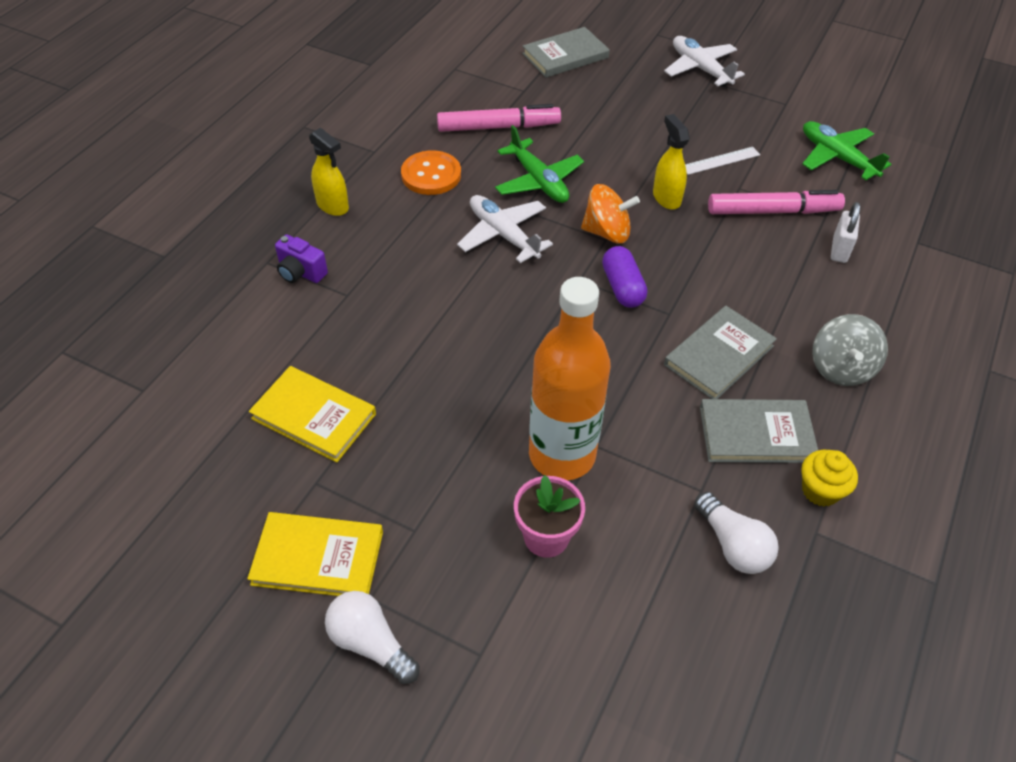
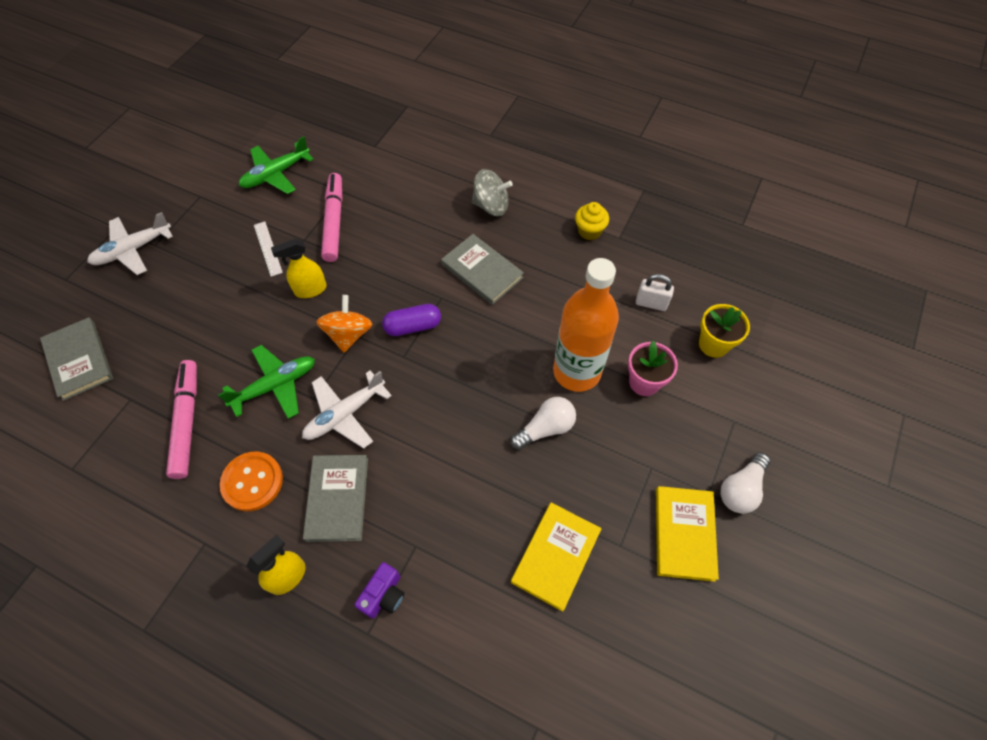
camera: 90 degrees left, 10 degrees up
(617, 647) = (713, 344): none -> yellow flower pot
(733, 545) = (634, 279): white light bulb -> white light bulb (545, 428)
(756, 434) = (549, 258): grey book -> grey book (337, 499)
(839, 250) = (379, 189): white padlock -> white padlock (651, 303)

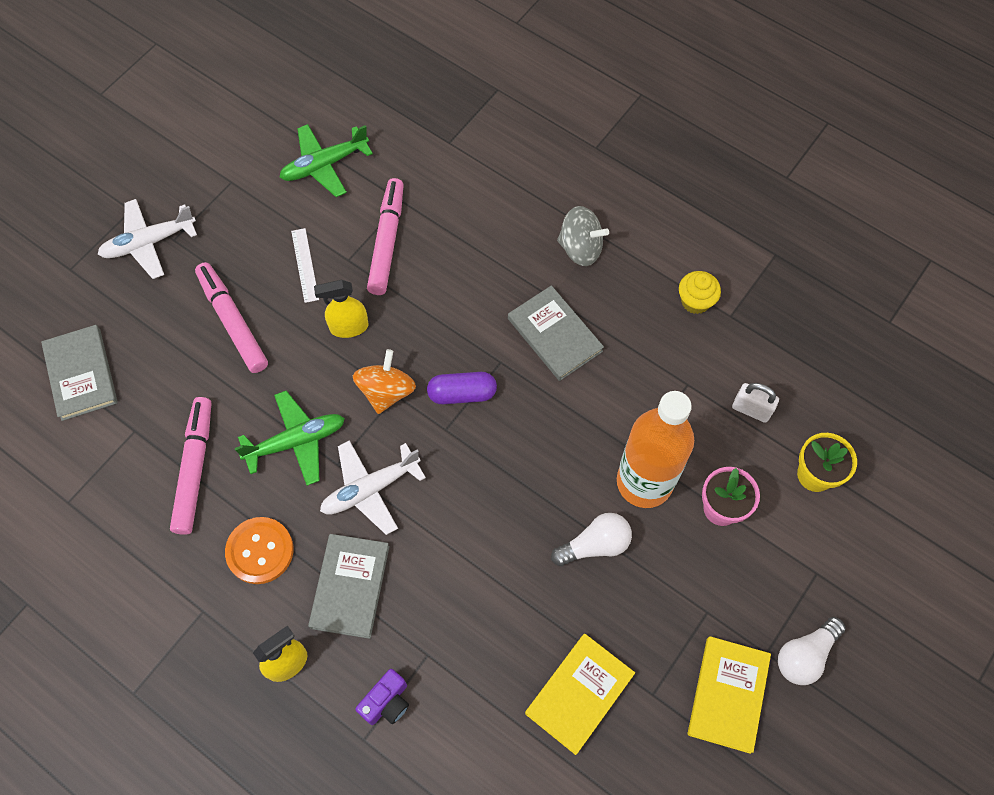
camera: 10 degrees right, 5 degrees up
(210, 299) = (233, 321): none -> pink marker

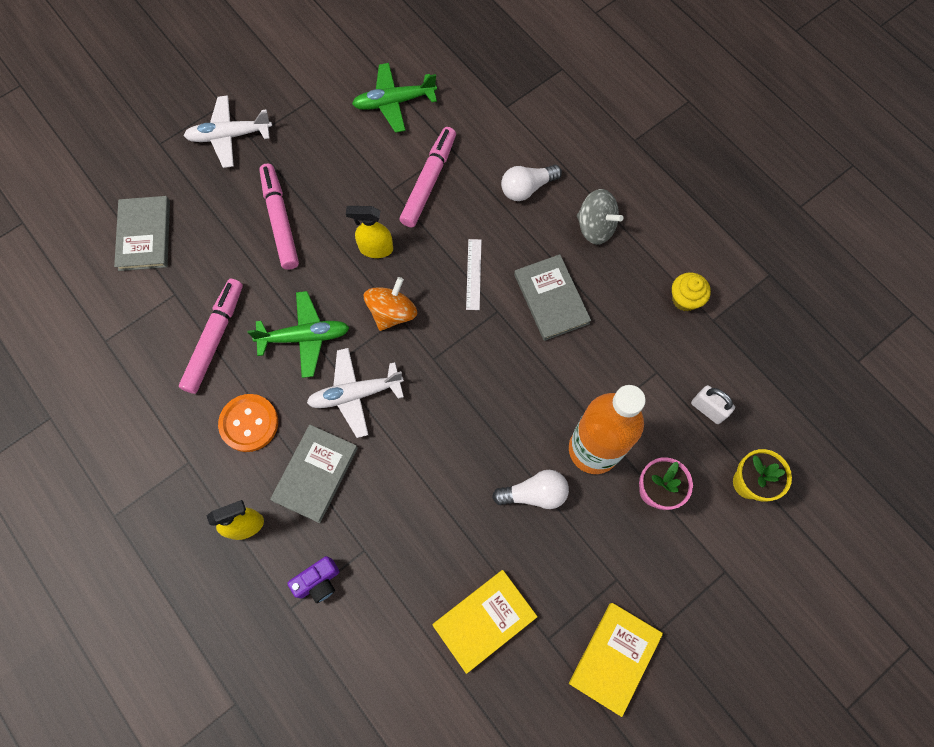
camera: 15 degrees right, 5 degrees up
(305, 265) = (354, 186): white ruler -> white ruler (474, 274)
(462, 393) = (456, 331): purple capsule -> none
(805, 655) = (693, 642): white light bulb -> white light bulb (527, 188)

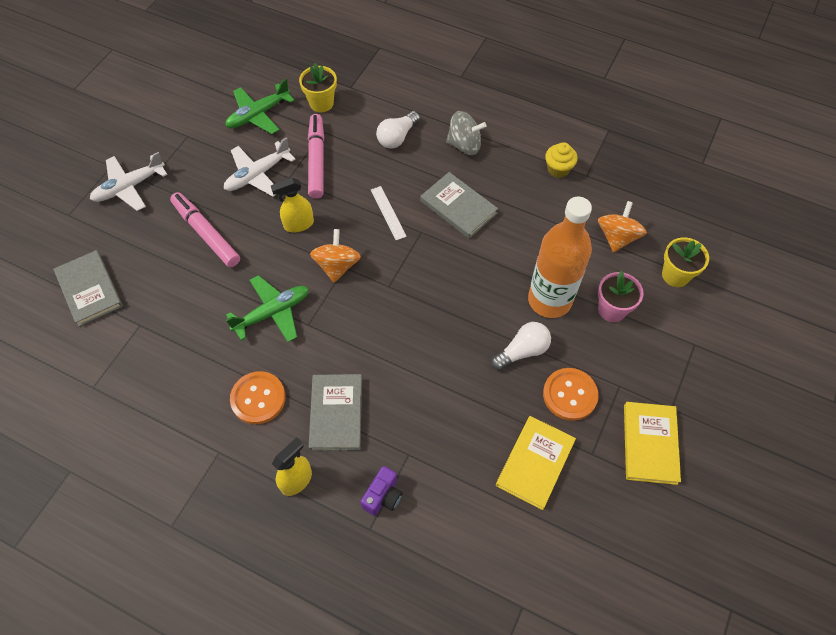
camera: 25 degrees left, 10 degrees down
(215, 338) = (194, 345): pink marker -> none
(355, 394) = (338, 338): white plane -> white plane (257, 175)
(466, 114) = (321, 103): none -> yellow flower pot
(559, 565) = (570, 395): none -> orange button
(707, 409) = (617, 237): white padlock -> orange spinning top

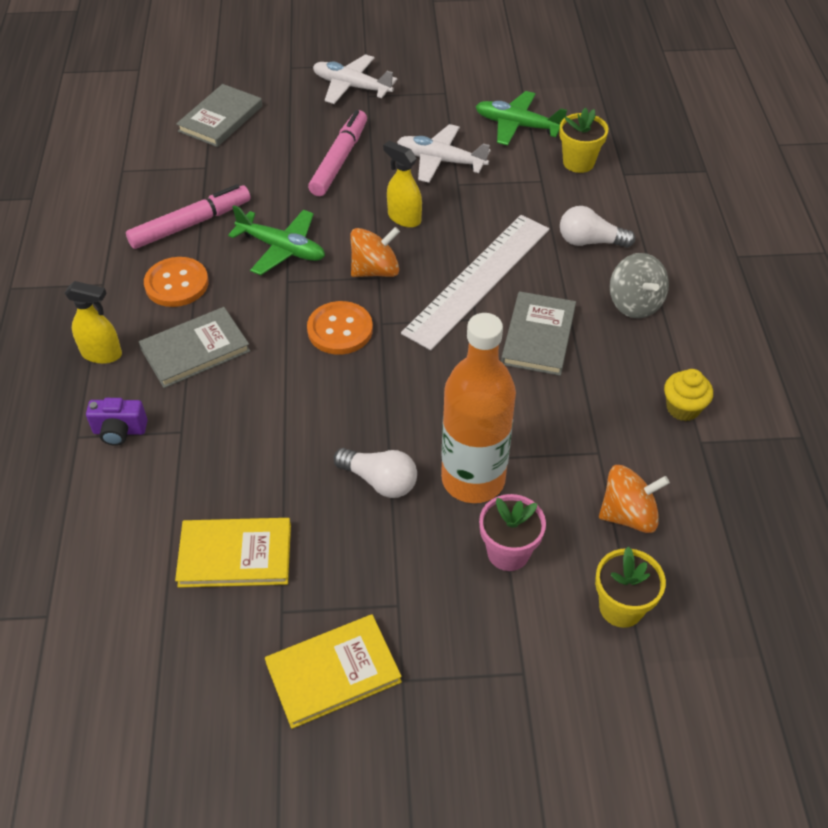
camera: 60 degrees right, 10 degrees down
(316, 160) = (498, 194): pink marker -> pink marker (191, 224)
(388, 212) = (478, 280): white ruler -> white ruler, size x2.35
(570, 395) = (350, 554): orange button -> orange button (340, 330)

